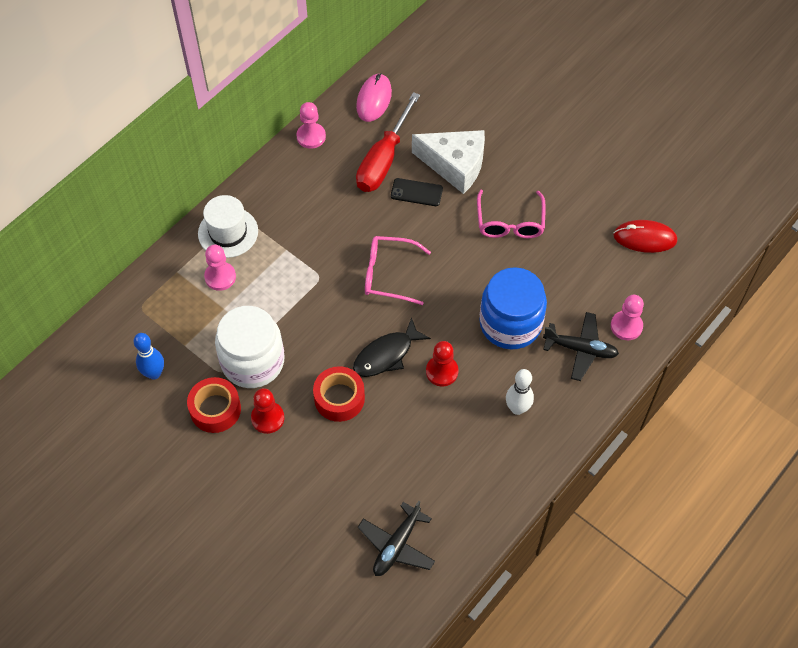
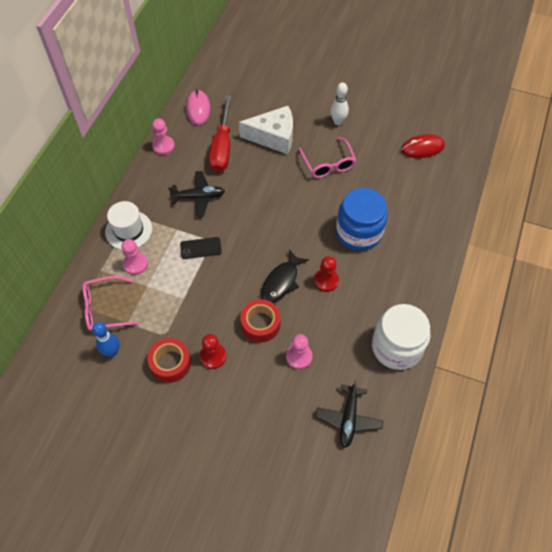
camera: 20 degrees left, 0 degrees up
(253, 361) = (185, 318): white jar -> white jar (396, 347)
(388, 274) = (259, 224): pink glasses -> pink glasses (104, 308)
(416, 192) = (255, 162): black phone -> black phone (200, 248)
(517, 408) = (390, 289): white bowling pin -> white bowling pin (338, 121)
(580, 349) = (414, 235): black plane -> black plane (198, 197)
(626, 326) = (437, 209): pink pawn -> pink pawn (299, 356)

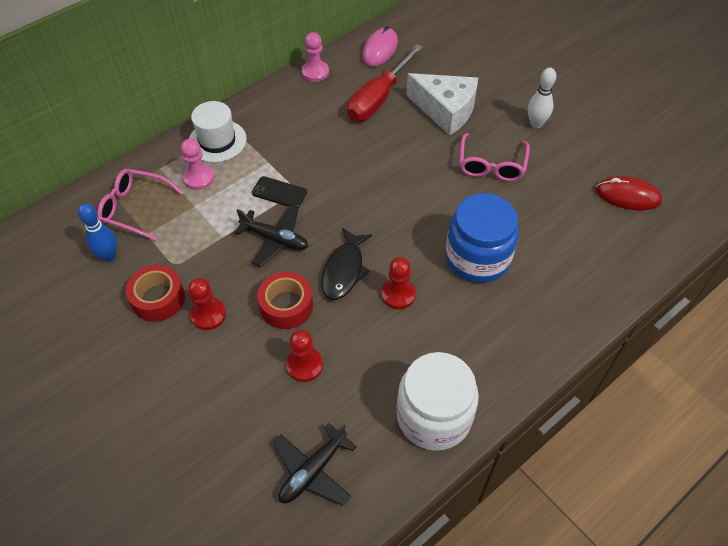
camera: 30 degrees right, 5 degrees down
(198, 197) = (315, 138): black plane -> black plane (275, 239)
(281, 281) = (344, 270): black fish -> black fish turned 45 degrees counterclockwise
(299, 356) = (304, 365): pink pawn -> red pawn

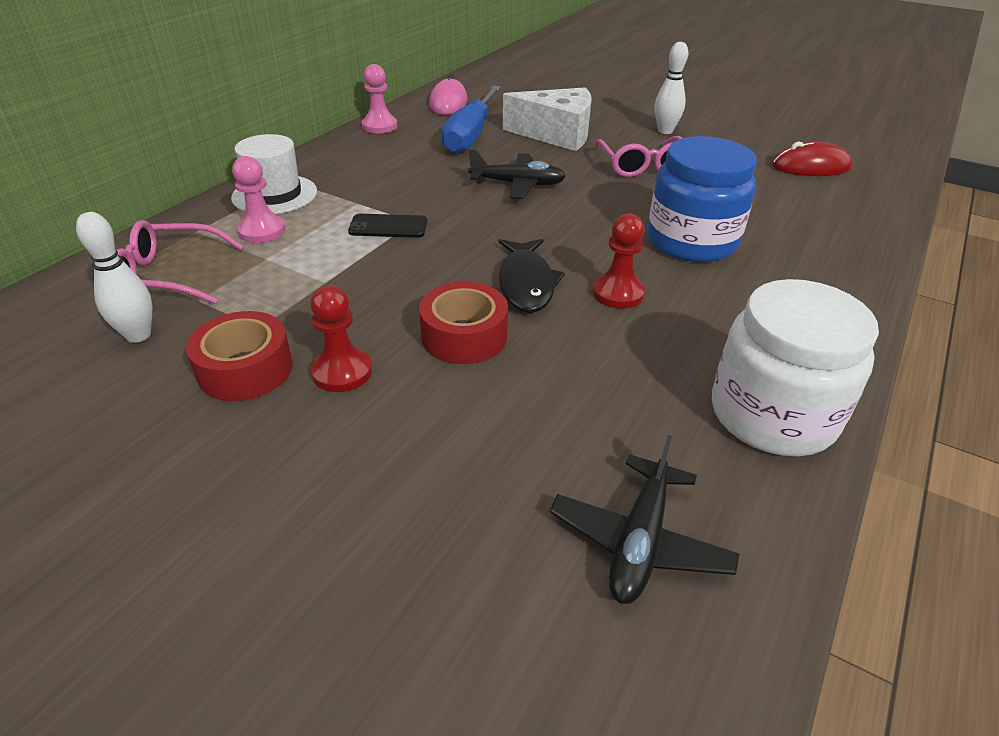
camera: 20 degrees left, 15 degrees down
(109, 256) = (138, 335): blue bowling pin -> white bowling pin
(275, 239) = (407, 271): black plane -> black plane (517, 184)
(304, 365) = (534, 399): red pawn -> none
(378, 98) = (471, 135): red screwdriver -> blue screwdriver

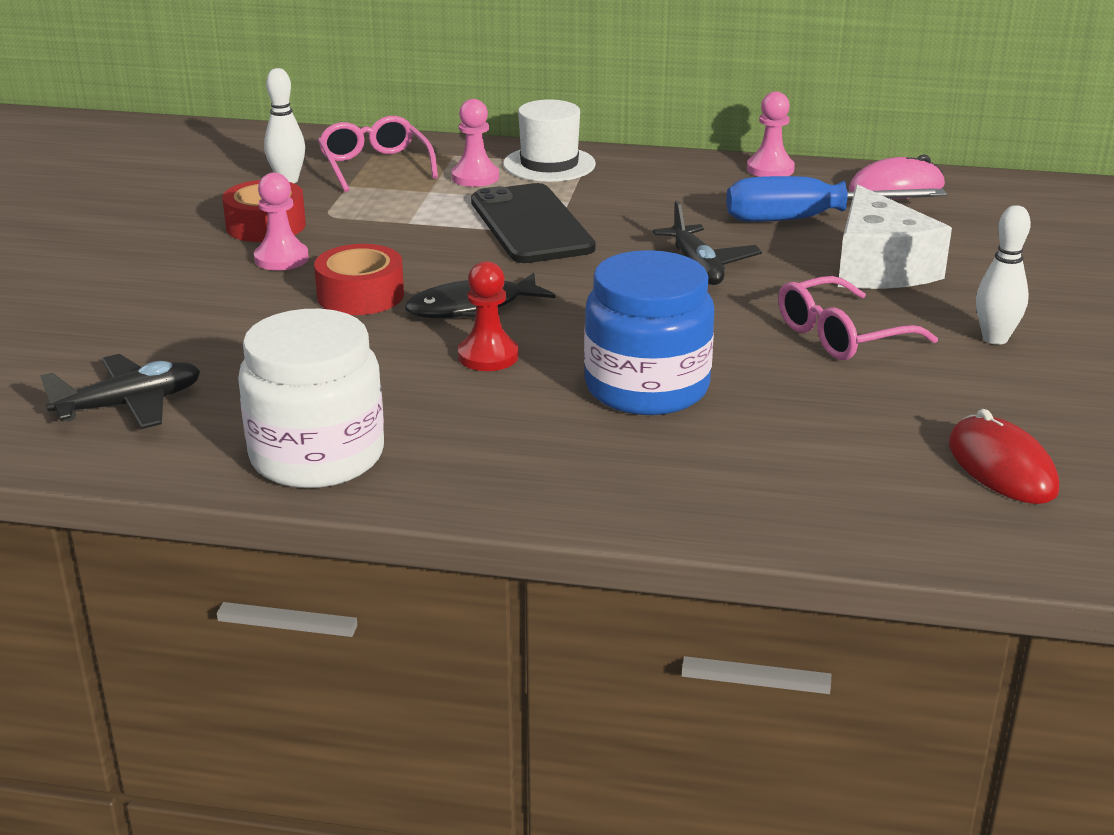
camera: 70 degrees right, 10 degrees down
(342, 371) = (281, 259): red pawn -> pink pawn
(388, 226) = (531, 225): black phone -> black phone, size x1.97
(639, 541) = (130, 405): black plane -> black plane turned 150 degrees clockwise

